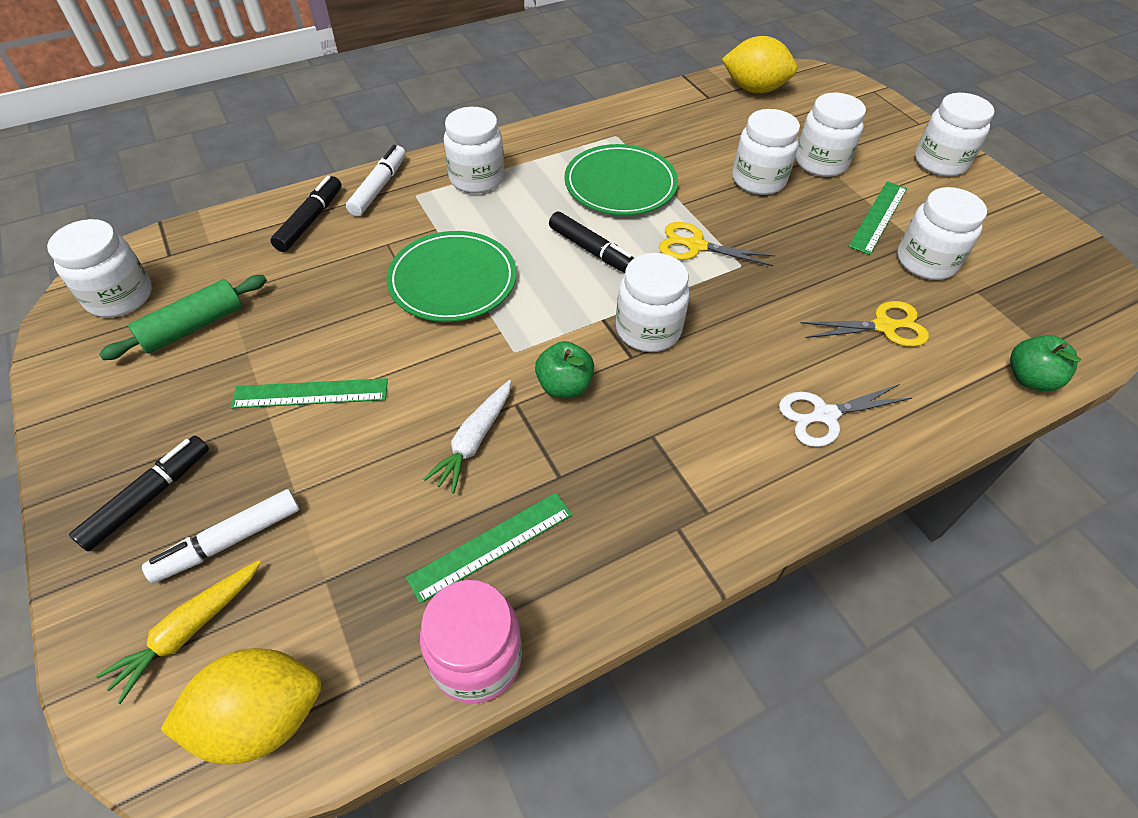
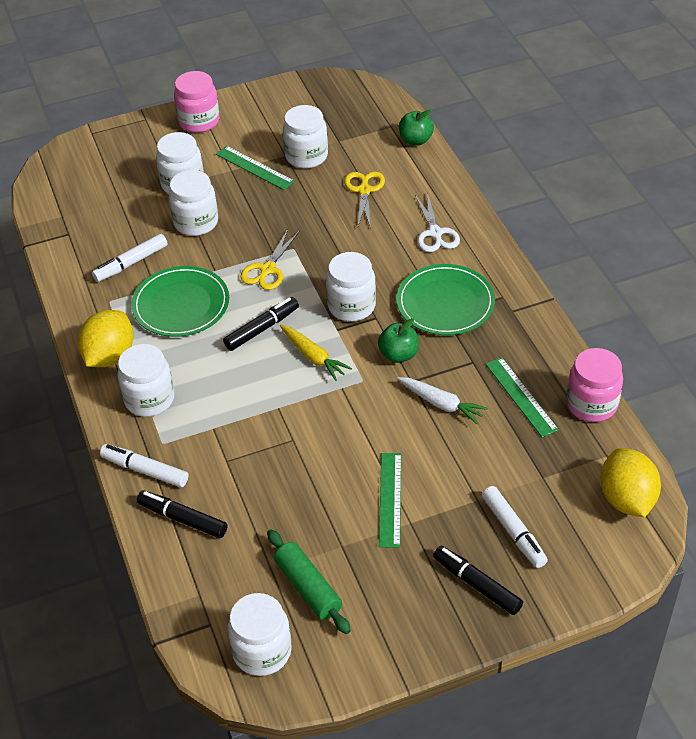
camera: 80 degrees left, 5 degrees down
(189, 630) = (575, 543): yellow carrot -> yellow carrot (313, 357)
(452, 280) = (280, 416): green plate -> green plate (445, 303)
(677, 142) = (131, 263): none -> white marker
(754, 89) = (65, 203): yellow lemon -> yellow lemon (110, 356)
(940, 162) = (199, 121): white jar -> pink jar

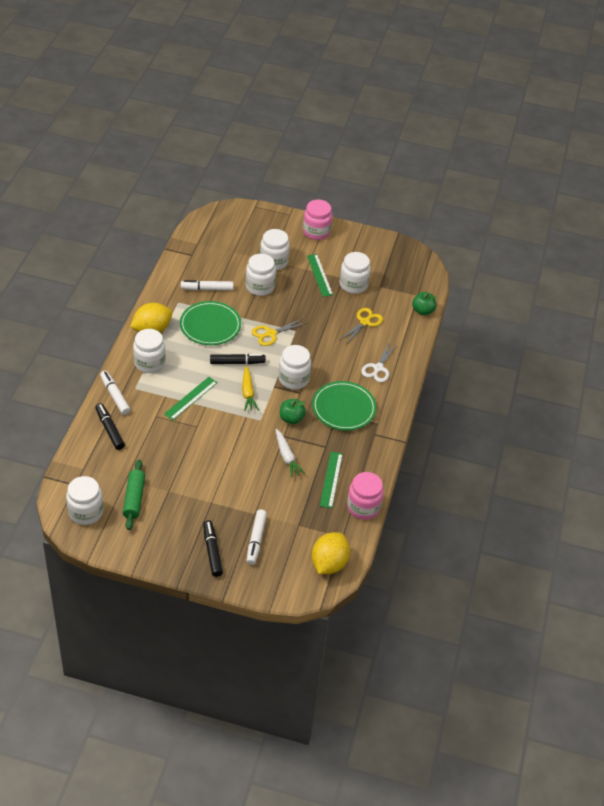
camera: 30 degrees right, 0 degrees up
(390, 499) = (213, 485): green ruler -> green ruler (191, 398)

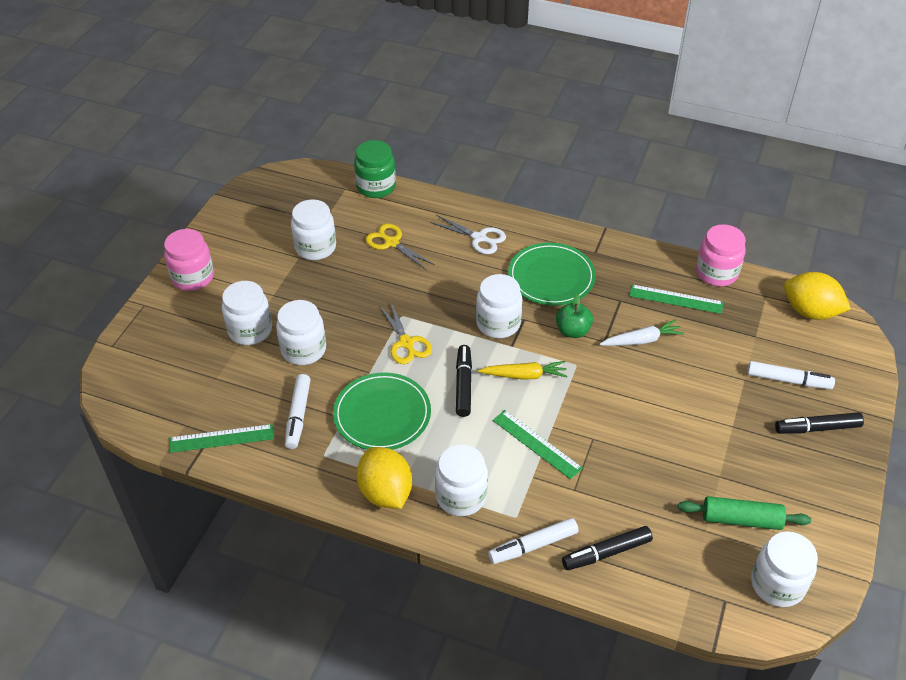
camera: 80 degrees left, 0 degrees up
(319, 275) = (289, 281): green ruler -> green ruler (221, 438)
(422, 311) = (376, 187): green apple -> green jar

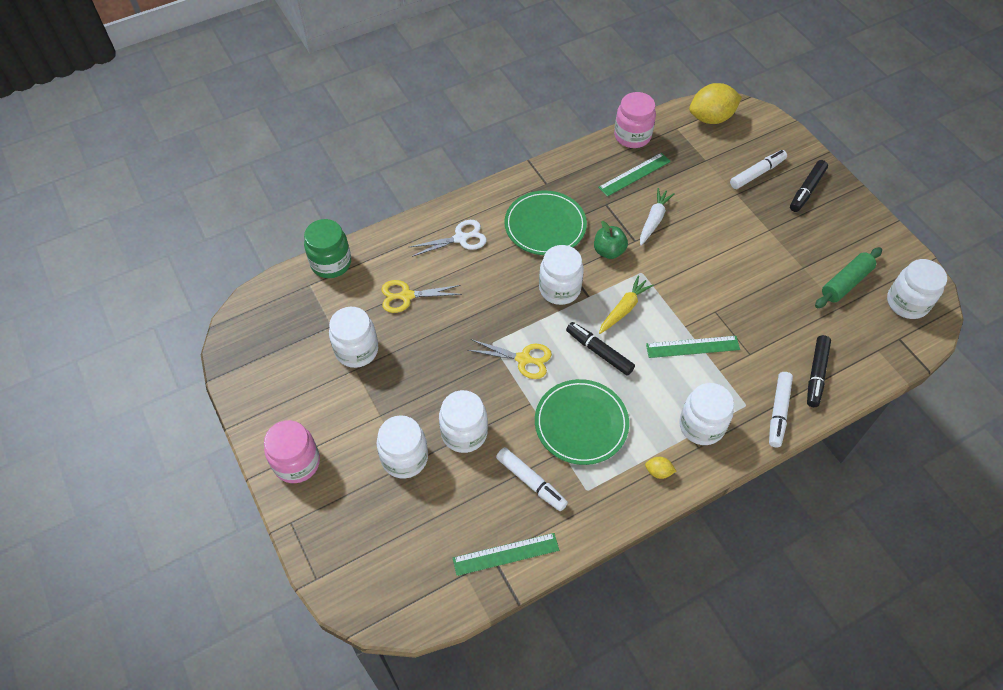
camera: 50 degrees left, 10 degrees up
(221, 438) = (506, 554): green ruler -> green ruler turned 45 degrees clockwise
(385, 492) = (658, 472): yellow lemon -> yellow lemon, size x0.43

